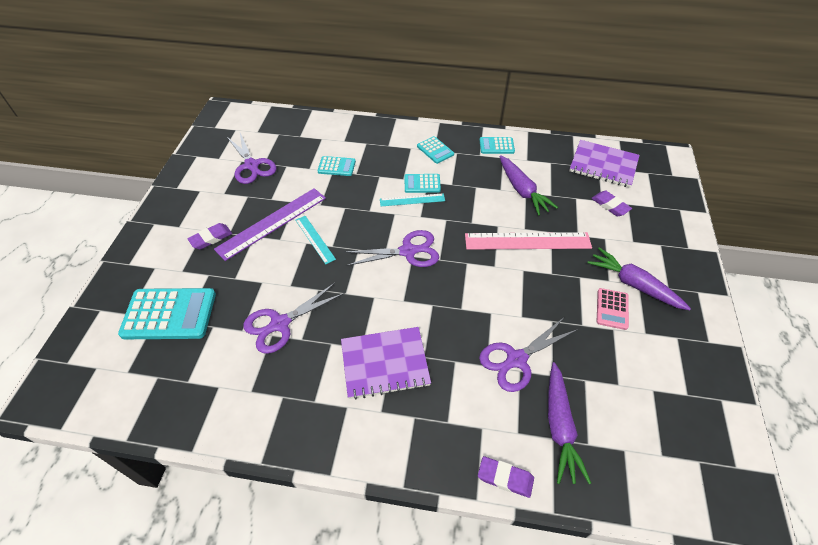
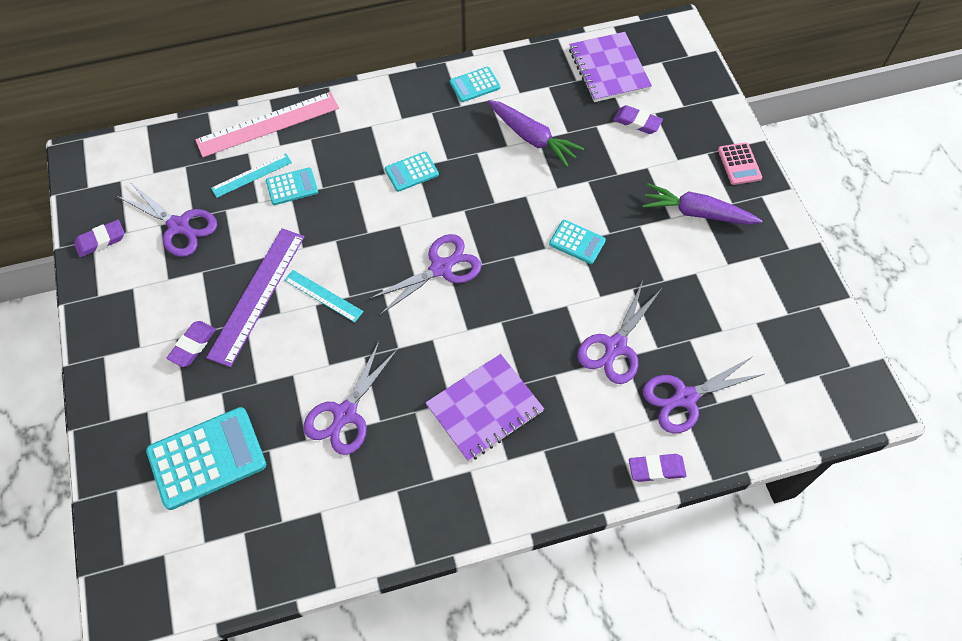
camera: 25 degrees left, 10 degrees up
(200, 158) = (101, 241): none -> purple eraser
(412, 200) = (411, 199): turquoise ruler -> turquoise ruler (251, 175)
(435, 150) = (403, 118): turquoise calculator -> turquoise calculator (577, 242)
(527, 241) = (567, 203): pink ruler -> pink ruler (268, 124)
(559, 427) = (685, 397): purple carrot -> purple scissors
(603, 165) = (609, 69): purple notebook -> purple notebook turned 75 degrees clockwise
(612, 309) = (686, 250): pink calculator -> pink calculator (739, 164)

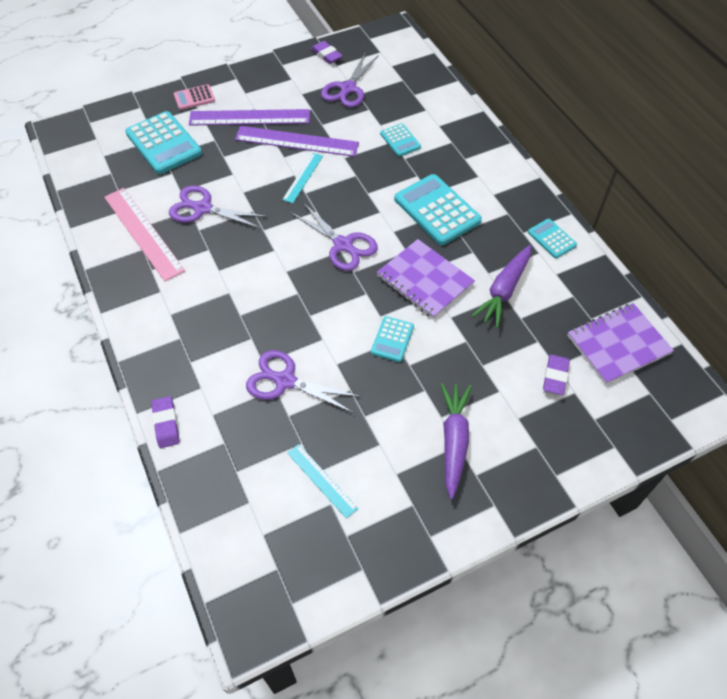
camera: 80 degrees right, 5 degrees down
(193, 345) = (249, 118): purple eraser -> purple ruler
(251, 175) = (404, 116): turquoise ruler -> turquoise ruler (322, 480)
(268, 124) = (457, 115): pink ruler -> pink ruler (143, 233)
(411, 172) = (437, 210): turquoise calculator -> turquoise calculator, size x1.88
(484, 408) = (214, 293): purple notebook -> purple notebook (425, 280)
(685, 397) = (238, 443): purple scissors -> none
(739, 164) = (531, 480): pink calculator -> pink calculator (194, 98)

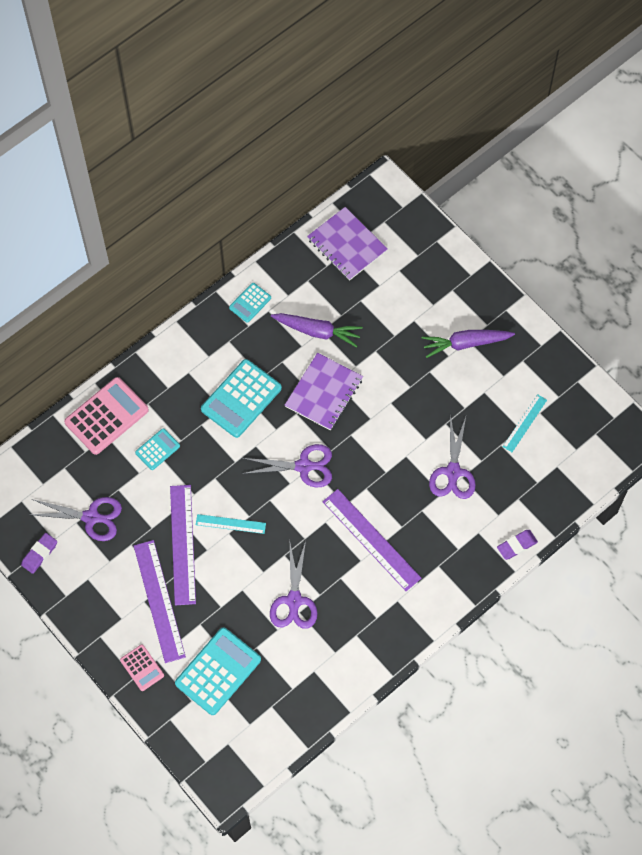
camera: 105 degrees left, 10 degrees up
(143, 233) = (338, 642): pink ruler -> none
(237, 284) = (371, 539): none -> purple ruler
(343, 245) = (303, 466): purple scissors -> purple scissors turned 60 degrees clockwise
(392, 339) = (390, 404): turquoise calculator -> none
(446, 113) = (106, 416): none -> pink calculator
(555, 376) = (389, 284): purple eraser -> none

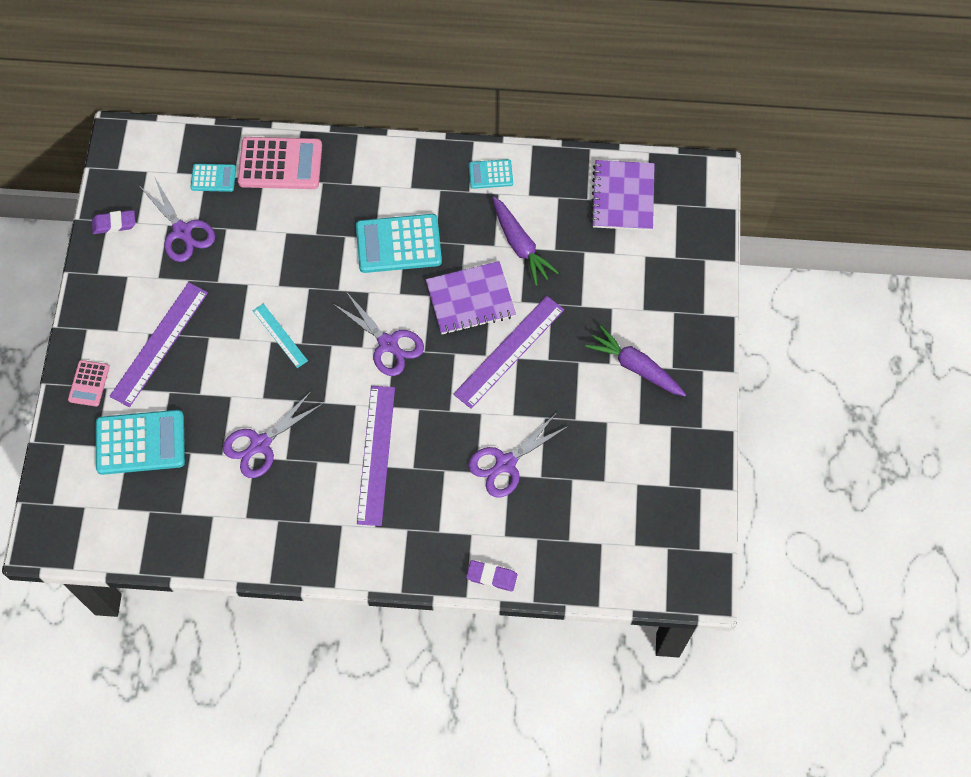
camera: 45 degrees right, 0 degrees up
(157, 449) = (290, 225): turquoise calculator -> turquoise calculator (213, 178)
(183, 544) = (226, 317): purple ruler -> purple ruler (509, 351)
(524, 423) = (613, 480): turquoise ruler -> none

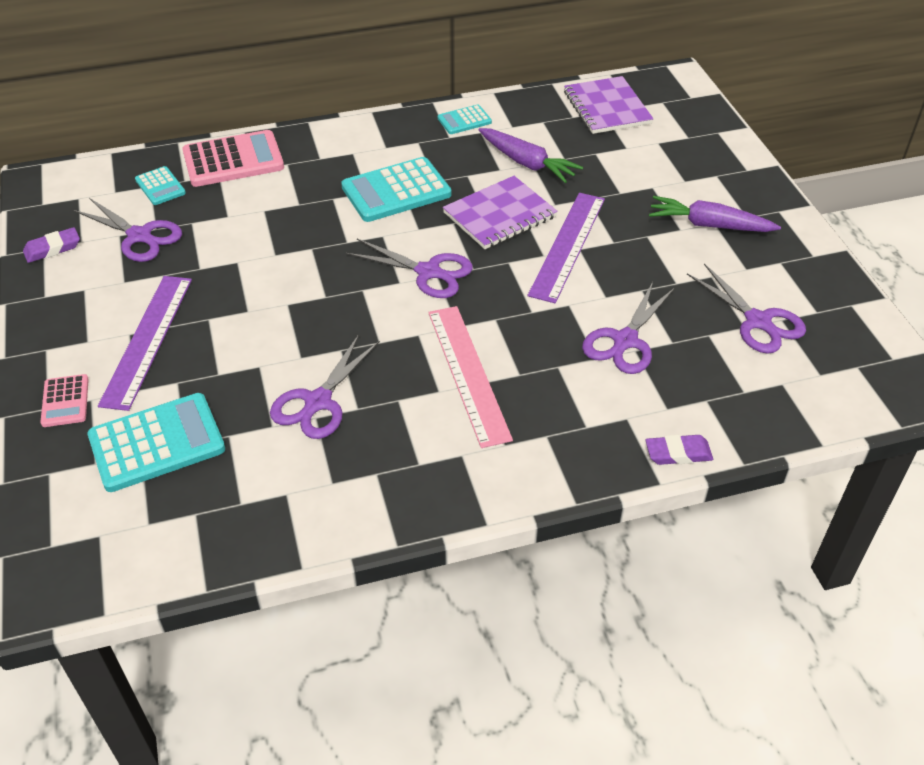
camera: 20 degrees left, 20 degrees down
(213, 178) = (160, 186): turquoise calculator -> turquoise calculator turned 75 degrees clockwise
(280, 335) = (296, 296): turquoise ruler -> none
(376, 454) = (468, 373): purple ruler -> pink ruler
(617, 479) = (757, 321): none -> purple scissors

